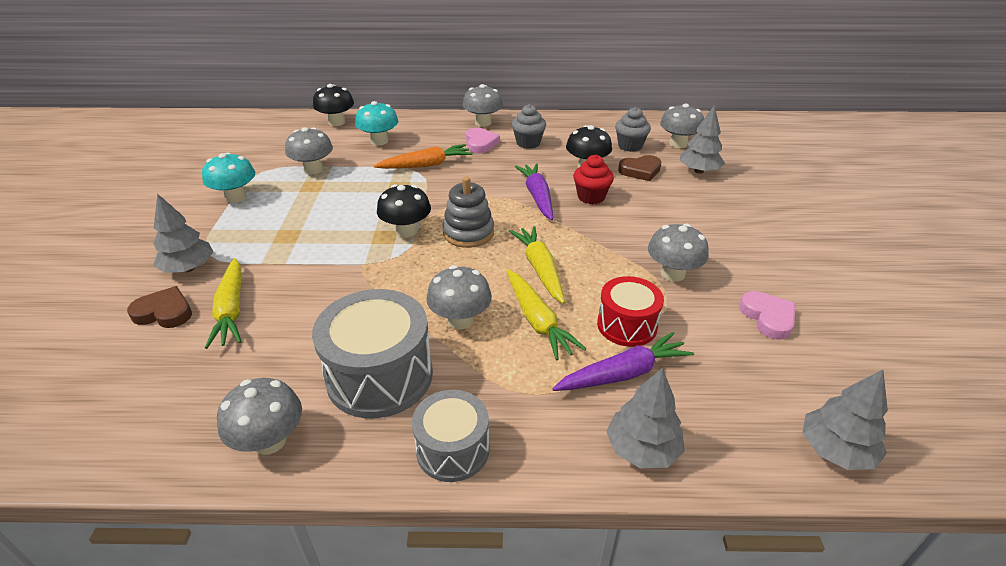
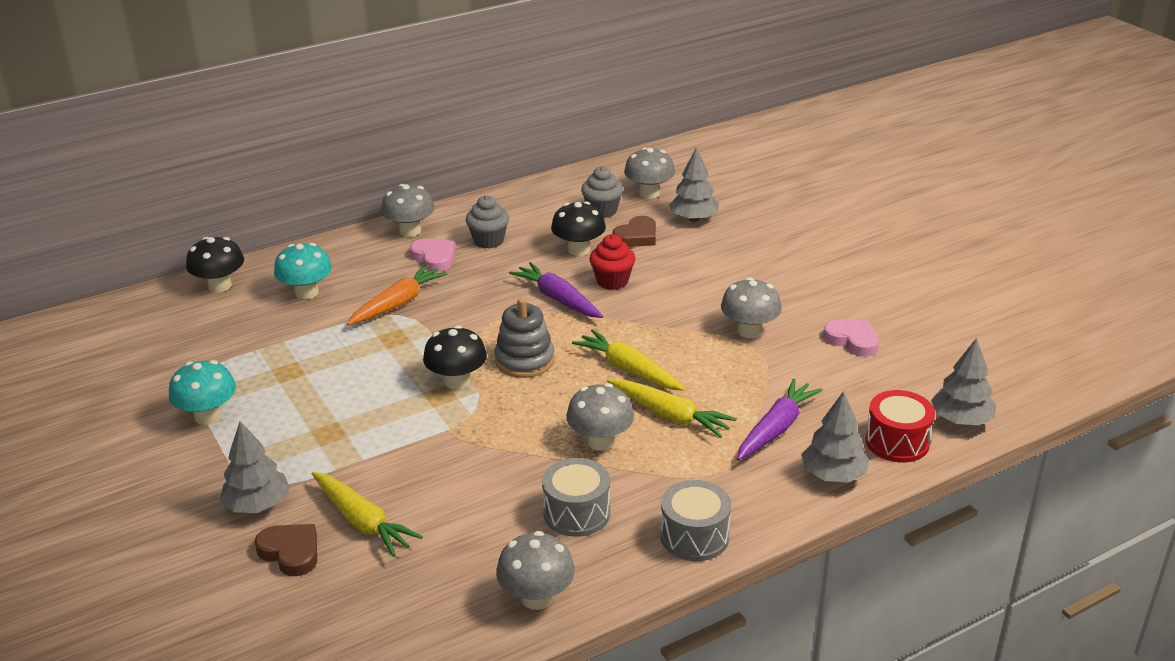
camera: 30 degrees left, 5 degrees down
(164, 312) = (290, 552): brown heart -> brown heart turned 60 degrees clockwise
(313, 169) = (265, 352): grey mushroom -> none
(380, 376) = (577, 513): grey drum -> grey drum, size x0.62
(627, 325) = (747, 389): red drum -> red drum (897, 442)

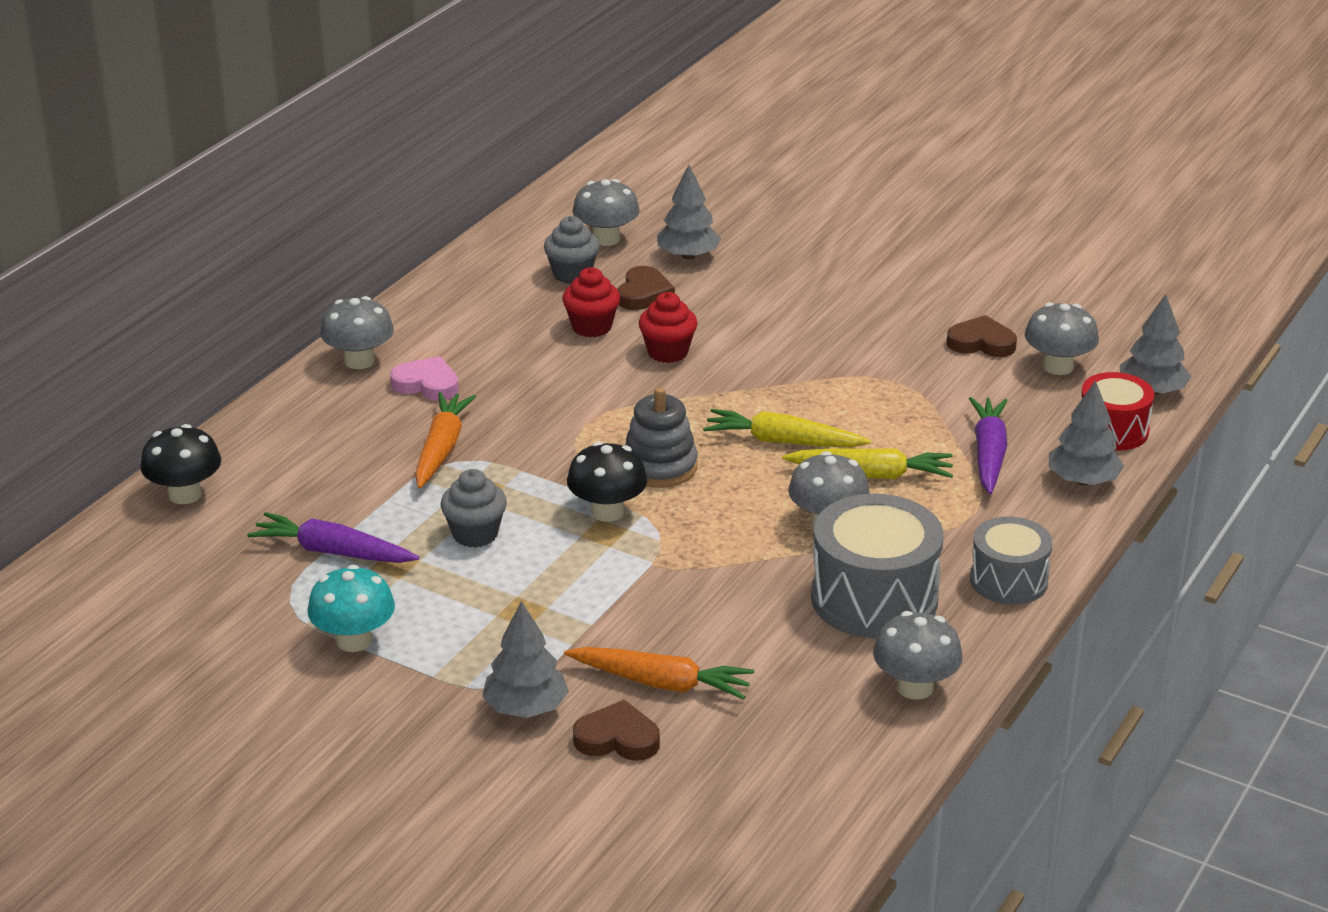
camera: 30 degrees left, 0 degrees up
(306, 292) = (311, 469): turquoise mushroom -> none
(362, 521) = (661, 683): yellow carrot -> orange carrot
(488, 241) = (472, 346): grey cupcake -> grey cupcake (475, 534)
(558, 299) = (626, 389): purple carrot -> purple carrot (333, 552)
(577, 513) = (874, 598): grey drum -> grey drum, size x1.62
(579, 249) = (591, 327): black mushroom -> red cupcake
(749, 331) = (869, 363): grey mushroom -> grey mushroom (1058, 366)
(852, 340) = (981, 343): pink heart -> brown heart

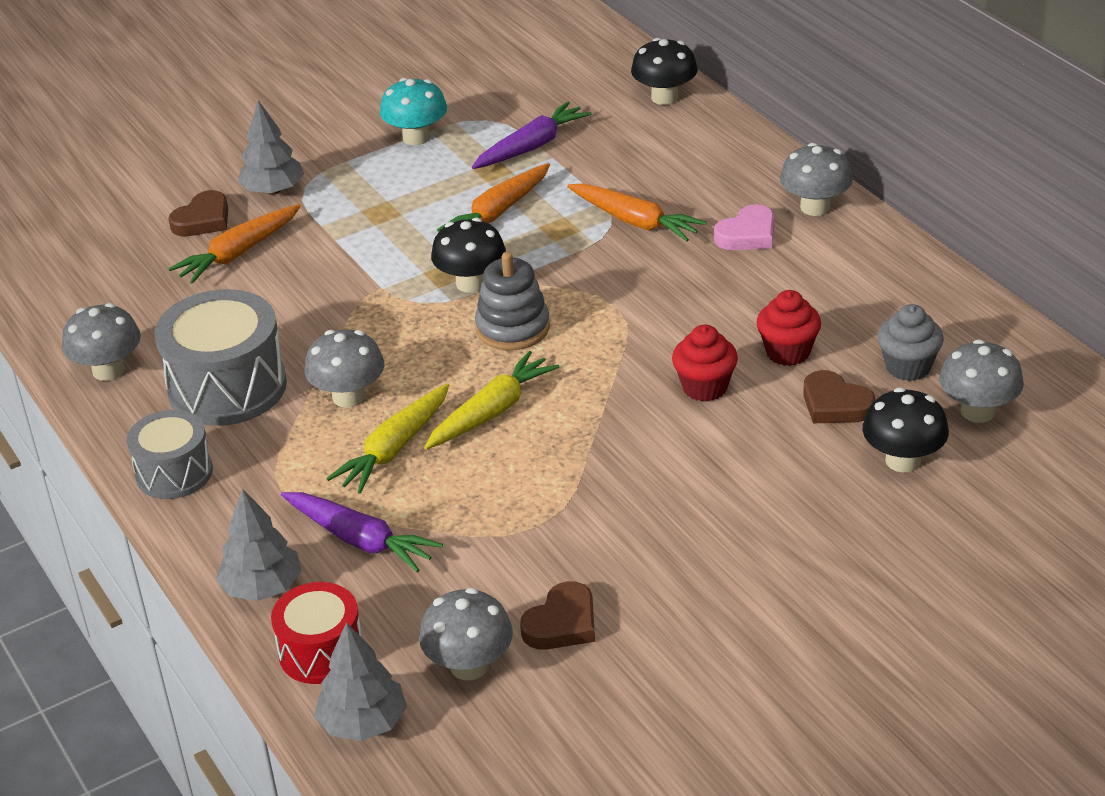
camera: 120 degrees right, 5 degrees up
(475, 534) = (498, 212): grey cupcake -> orange carrot
(688, 256) = (903, 460): grey tree -> black mushroom

